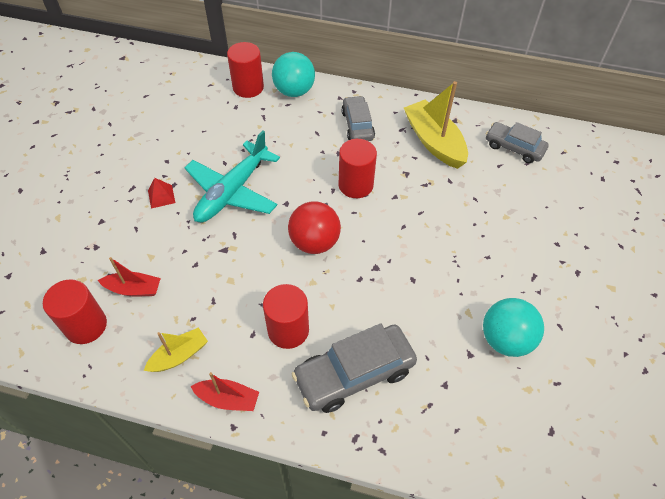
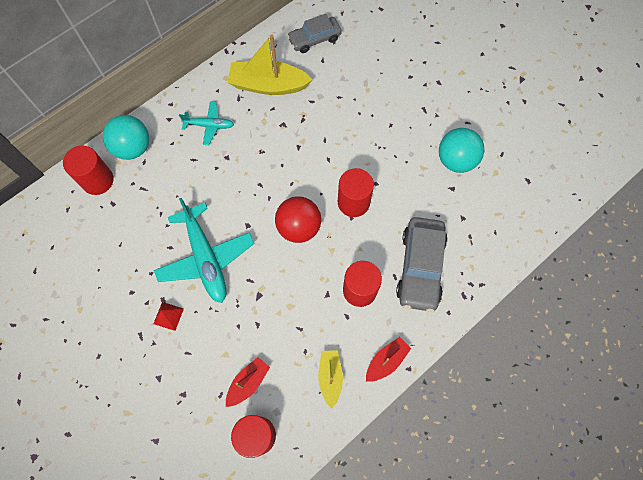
camera: 55 degrees left, 15 degrees up
(355, 185) = (267, 166): red cylinder -> red cylinder (353, 202)
(357, 125) = (209, 125): grey car -> turquoise plane

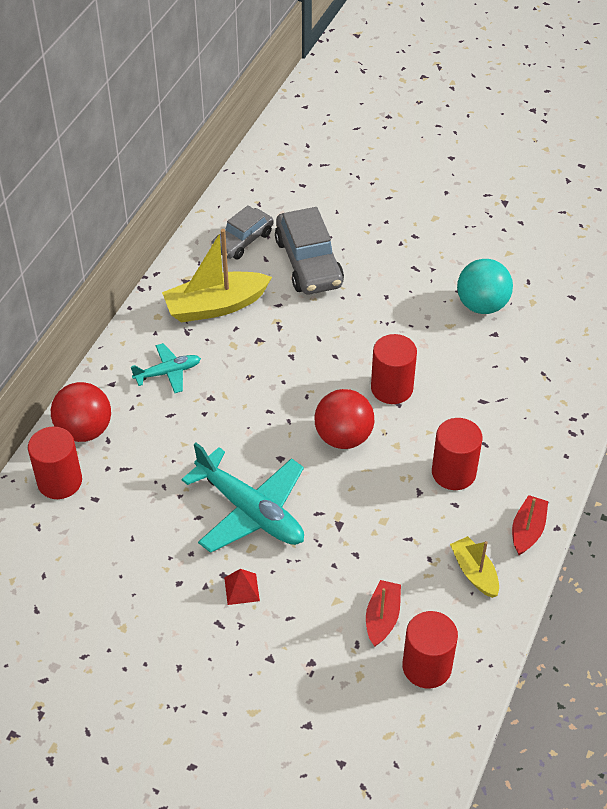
camera: 25 degrees left, 20 degrees down
(133, 148) = (84, 430): turquoise ball -> red ball
(420, 267) = (507, 424): grey car -> grey car (308, 262)

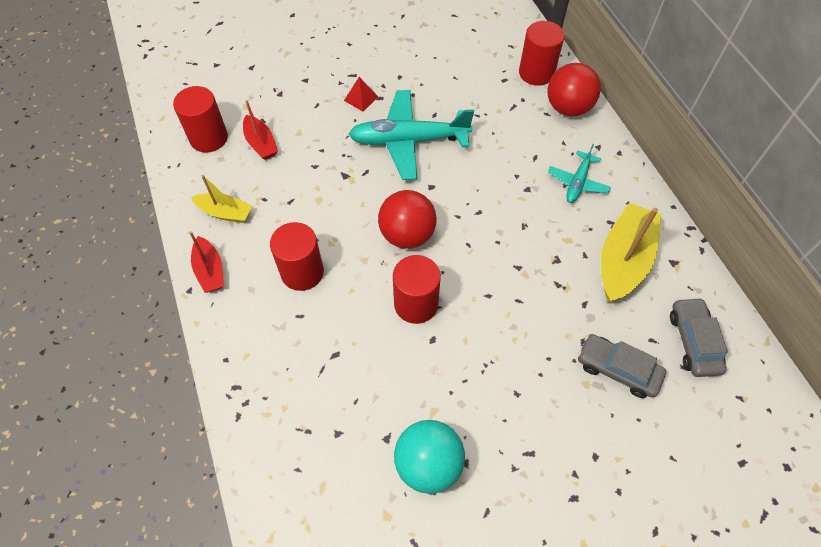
camera: 135 degrees right, 10 degrees up
(308, 262) = (617, 369): grey car -> grey car, size x0.65

